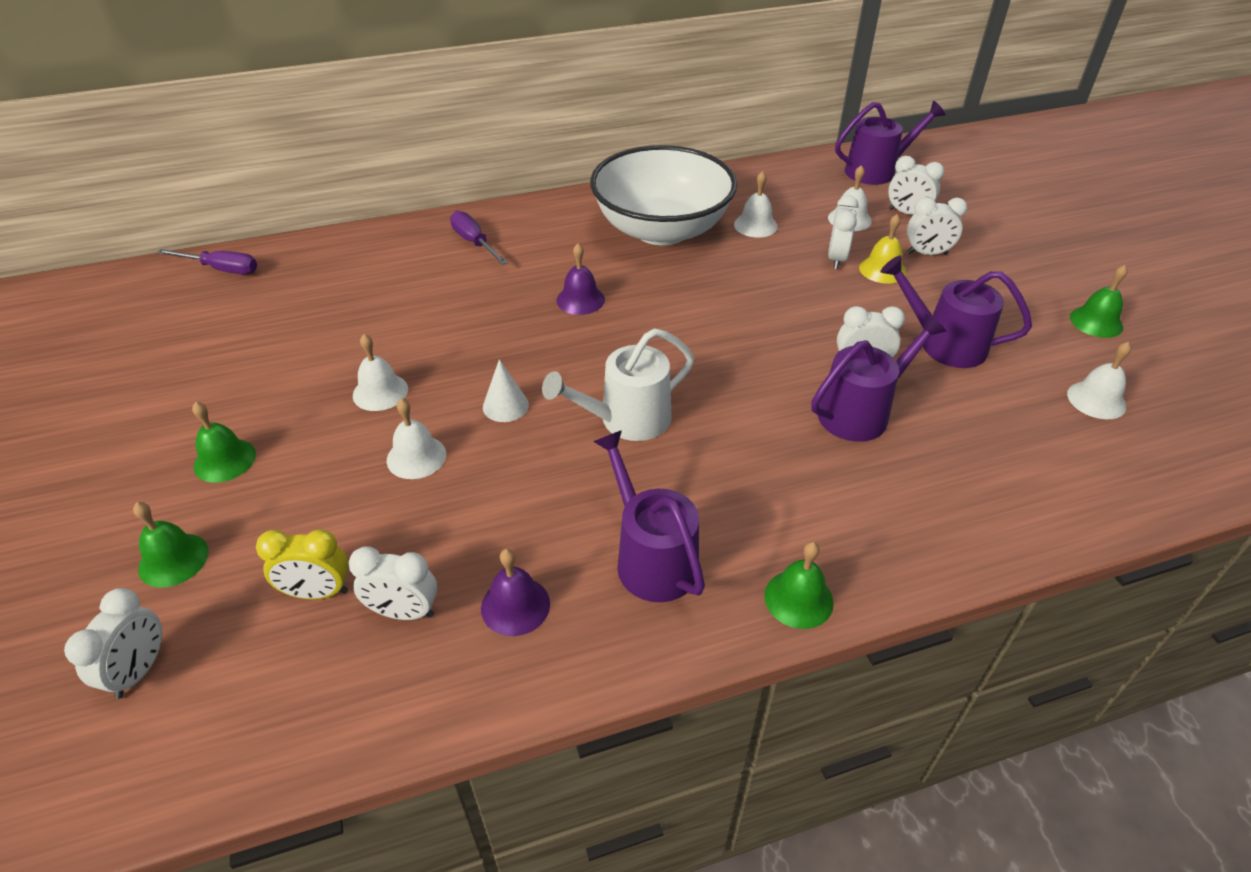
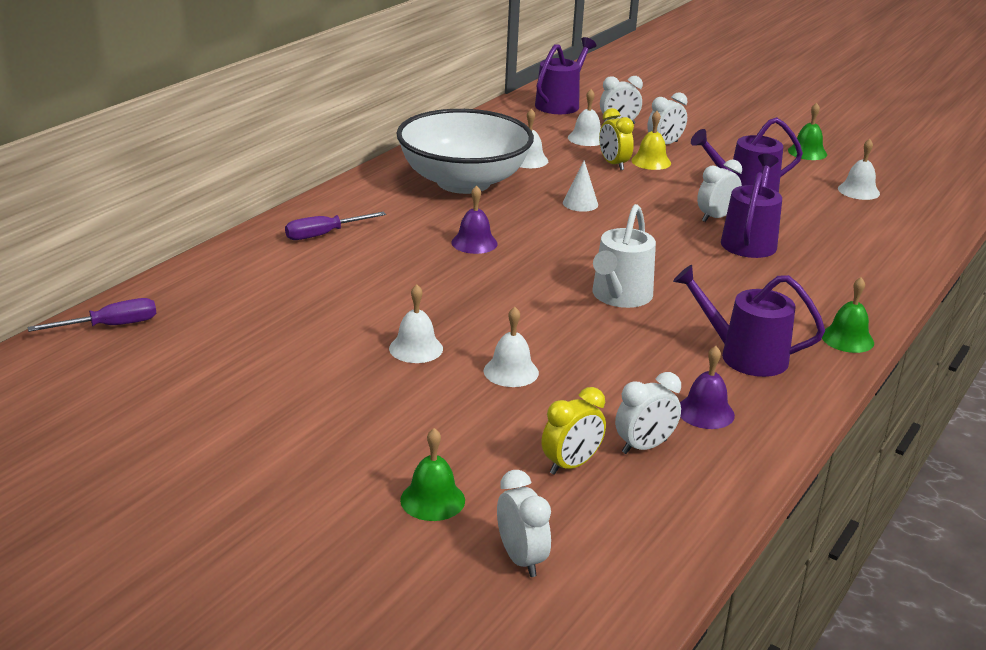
camera: 40 degrees left, 15 degrees down
(225, 460) = (363, 434): green bell -> none
(474, 242) = (324, 234): purple screwdriver -> purple screwdriver turned 45 degrees counterclockwise
(505, 406) = (525, 320): white cone -> white cone (580, 203)
(836, 259) = (613, 164): white clock -> yellow clock

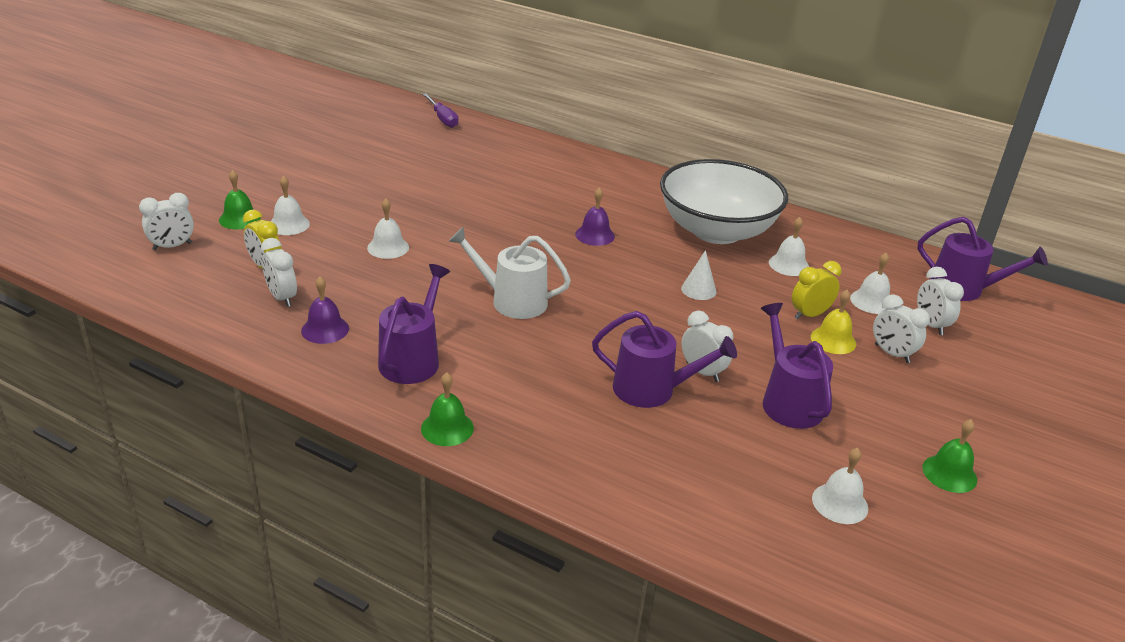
camera: 85 degrees right, 5 degrees up
(324, 234) = (588, 175): purple screwdriver -> none
(416, 348) = (420, 212): white bell -> white bell (289, 224)

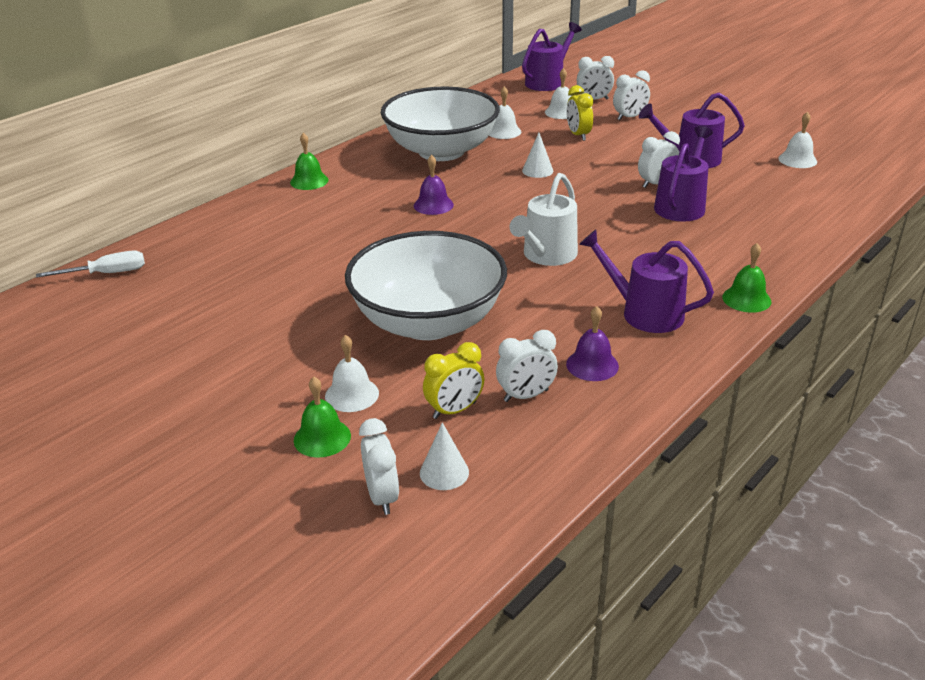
camera: 75 degrees left, 0 degrees up
(193, 267) = (444, 472): none -> white cone
(388, 247) = (428, 322): white bell -> white bowl
(442, 118) = (107, 273): purple screwdriver -> white screwdriver
(833, 340) = (612, 133): yellow bell -> none
(949, 473) = (759, 124): green bell -> green bell (309, 181)

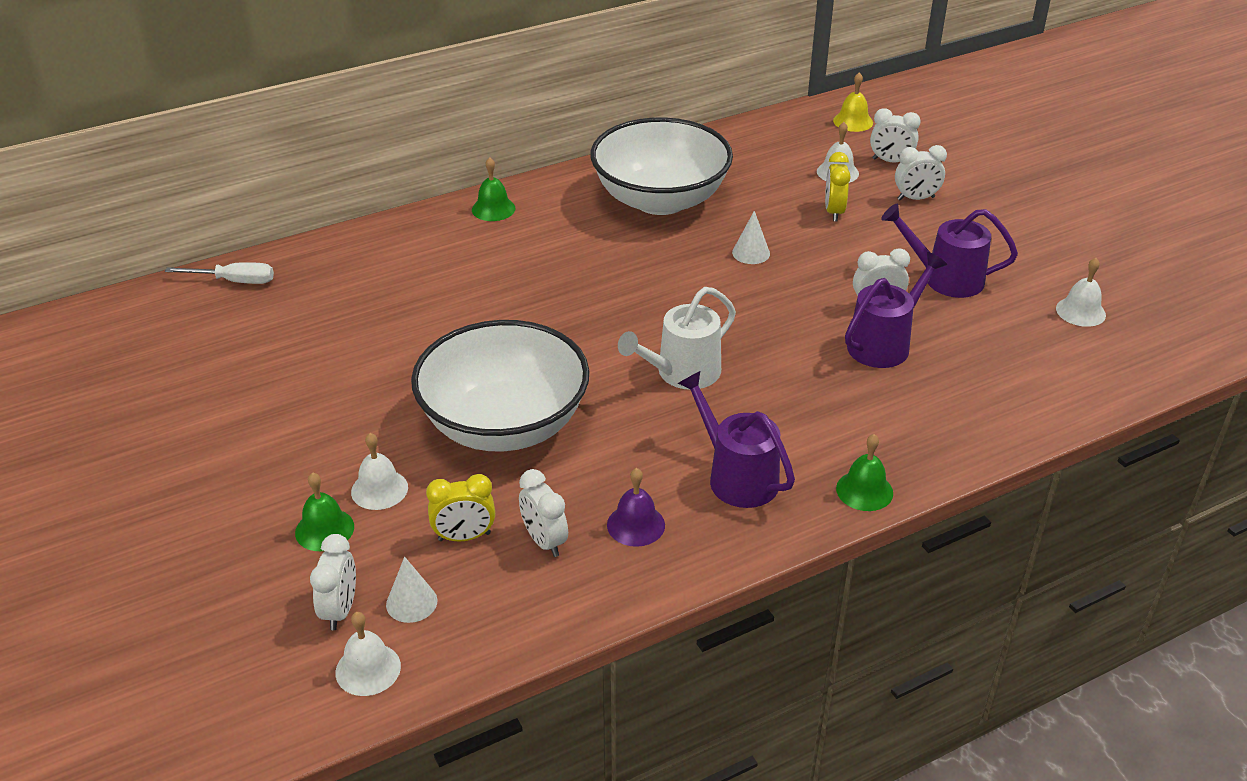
camera: 20 degrees right, 5 degrees up
(433, 205) = (604, 274): purple bell -> none
(504, 131) = (749, 187): white bell -> white bell (368, 669)
(526, 396) = (544, 541): white clock -> white clock turned 60 degrees clockwise
(547, 82) = (853, 121): purple watering can -> yellow bell

